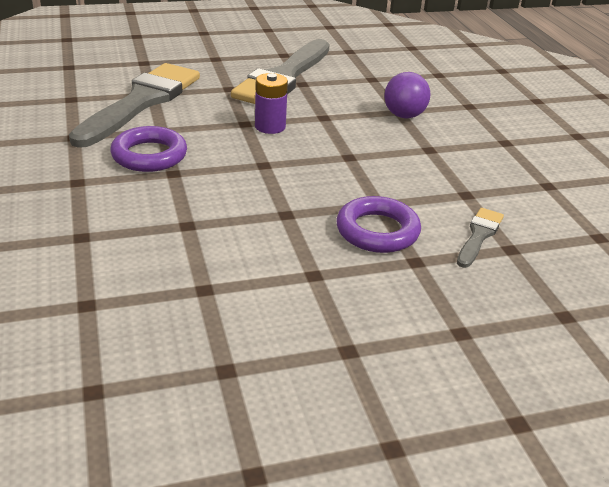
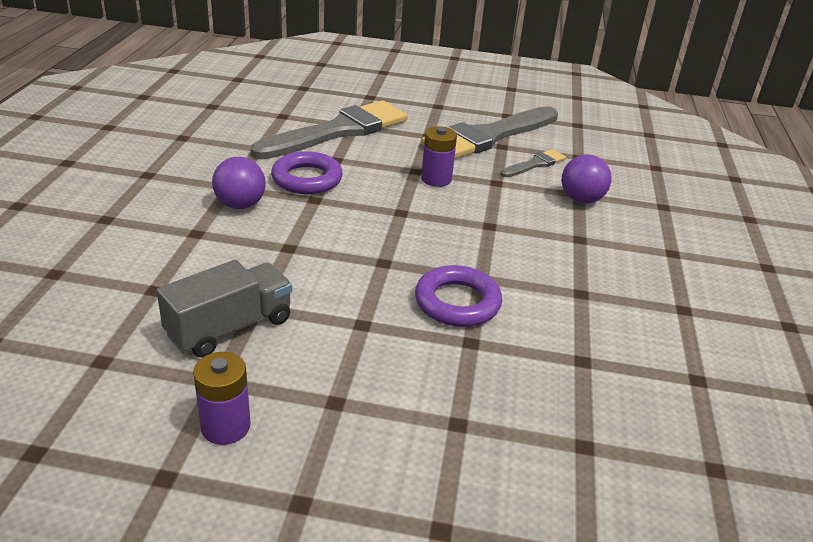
camera: 25 degrees right, 0 degrees up
(104, 197) = (240, 205): none -> purple ball
(195, 316) = (230, 327): none -> grey truck
(271, 408) = (225, 426): none -> purple battery
(479, 235) = (559, 337): grey brush -> grey brush (535, 164)

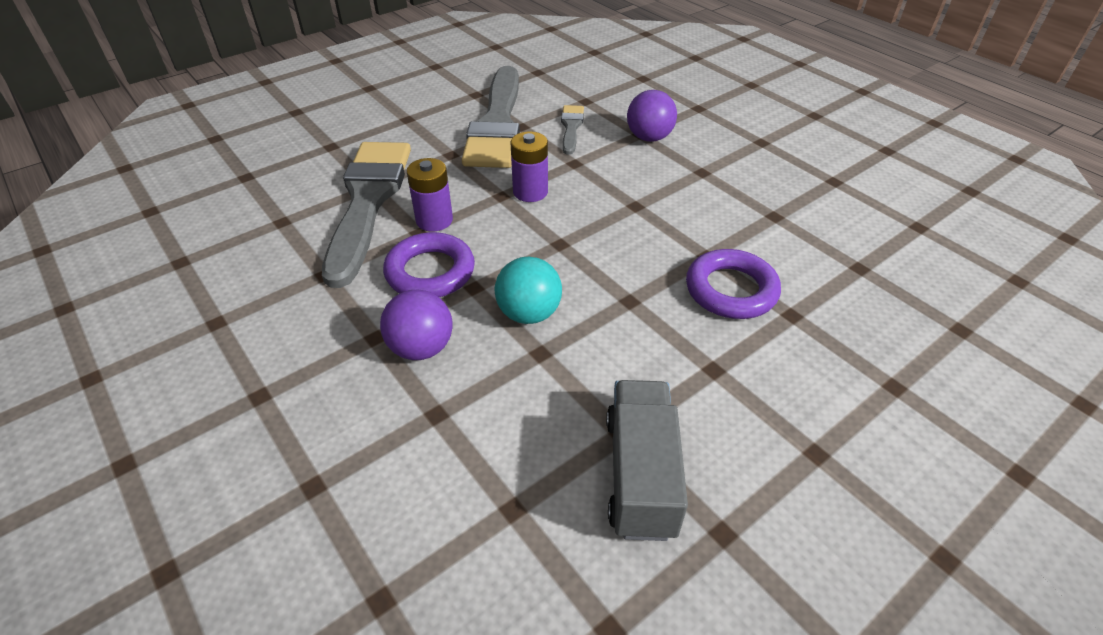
camera: 45 degrees left, 10 degrees up
(225, 426) = (802, 563): purple battery -> purple battery (434, 220)
(317, 228) = (529, 313): none -> turquoise ball

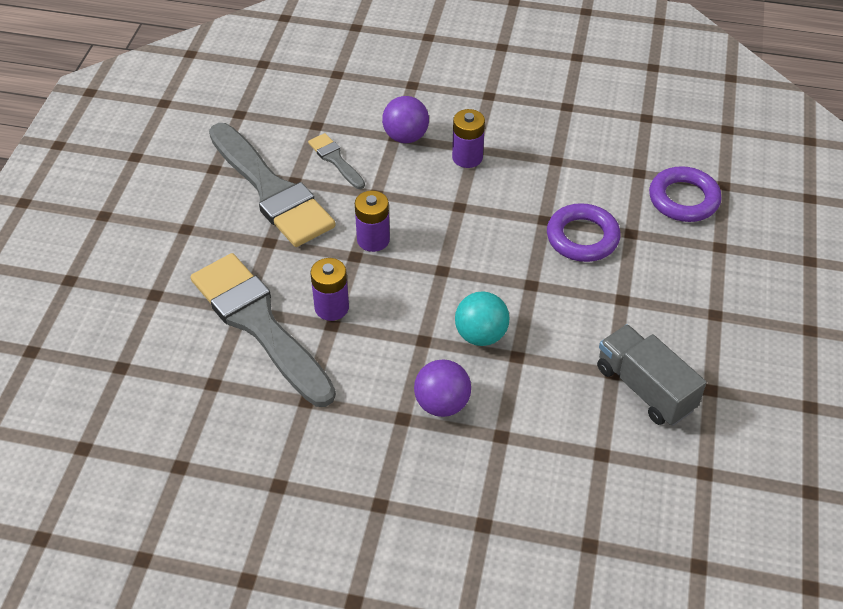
camera: 40 degrees left, 5 degrees up
(430, 272) = (380, 349): purple ring -> purple ring (683, 199)
(687, 175) = (467, 157): none -> purple battery

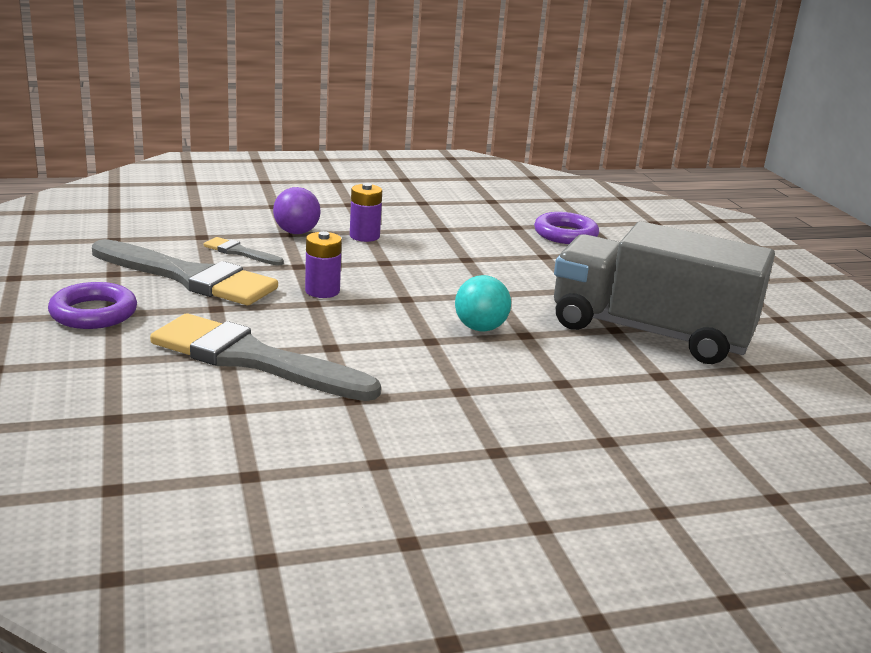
camera: 30 degrees left, 25 degrees down
(331, 307) = (320, 336): purple battery -> none
(442, 404) = (488, 374): purple ball -> none
(582, 237) = (508, 263): purple ring -> purple ring (93, 313)
(645, 388) = (650, 332): grey truck -> grey truck, size x1.88

